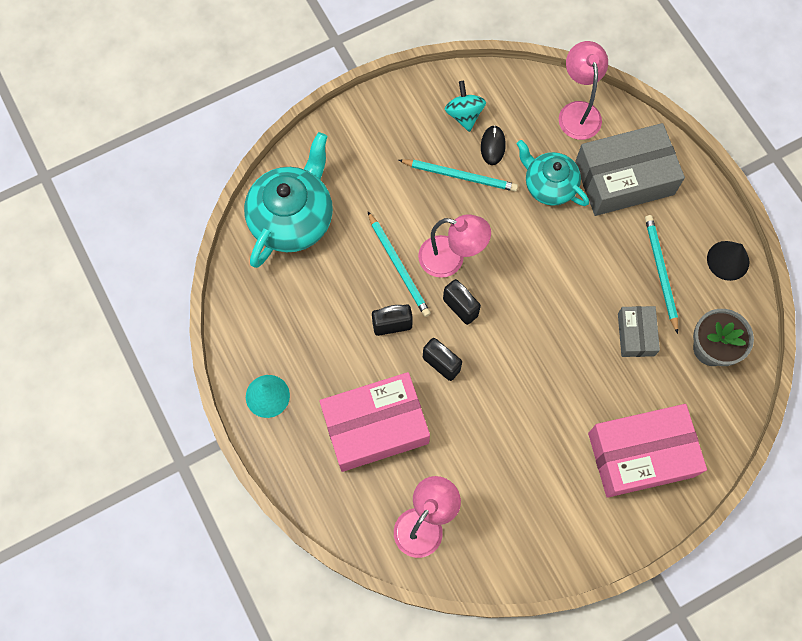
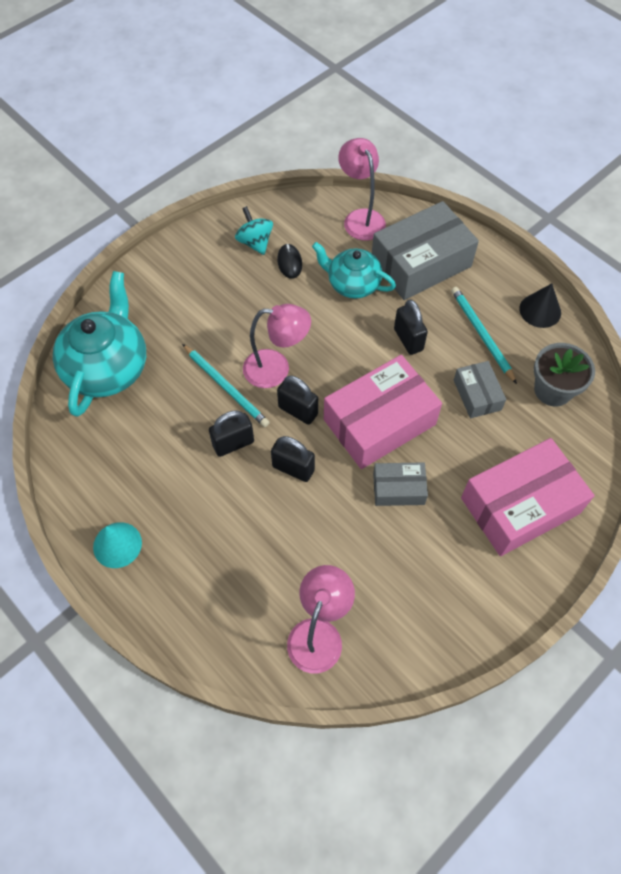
camera: 15 degrees left, 10 degrees down
(375, 426) = (240, 546): pink box -> pink box (379, 422)
(460, 176) = (265, 294): turquoise pencil -> none
(533, 409) = (398, 488): none -> grey box
(586, 259) = (408, 339): none -> black padlock

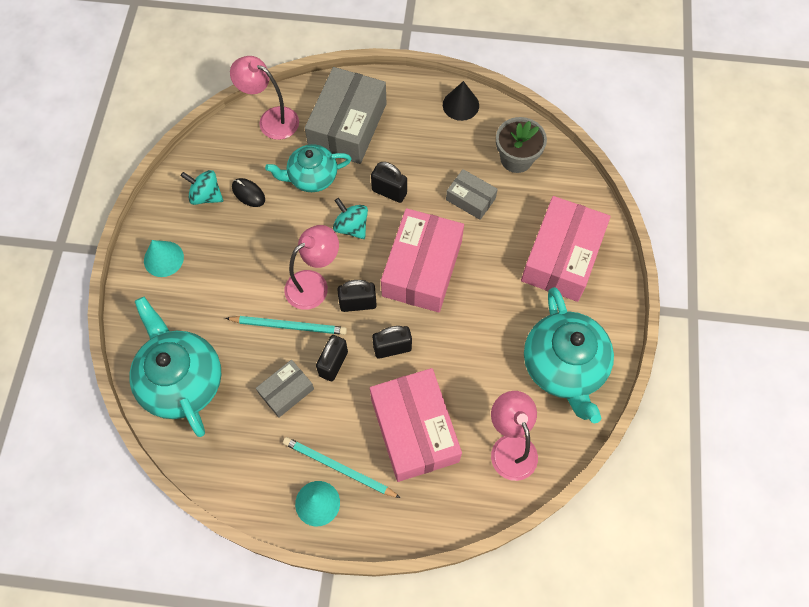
camera: 40 degrees left, 5 degrees up
(179, 267) = (163, 259): none -> turquoise cone
(249, 550) = (414, 430): none -> pink box
(349, 345) = (351, 227): none -> turquoise spinning top
(398, 488) = (475, 306): grey box -> grey box (286, 391)
(433, 604) = (564, 366): none -> turquoise teapot
(481, 334) = (436, 151): turquoise pencil -> turquoise pencil (338, 468)

